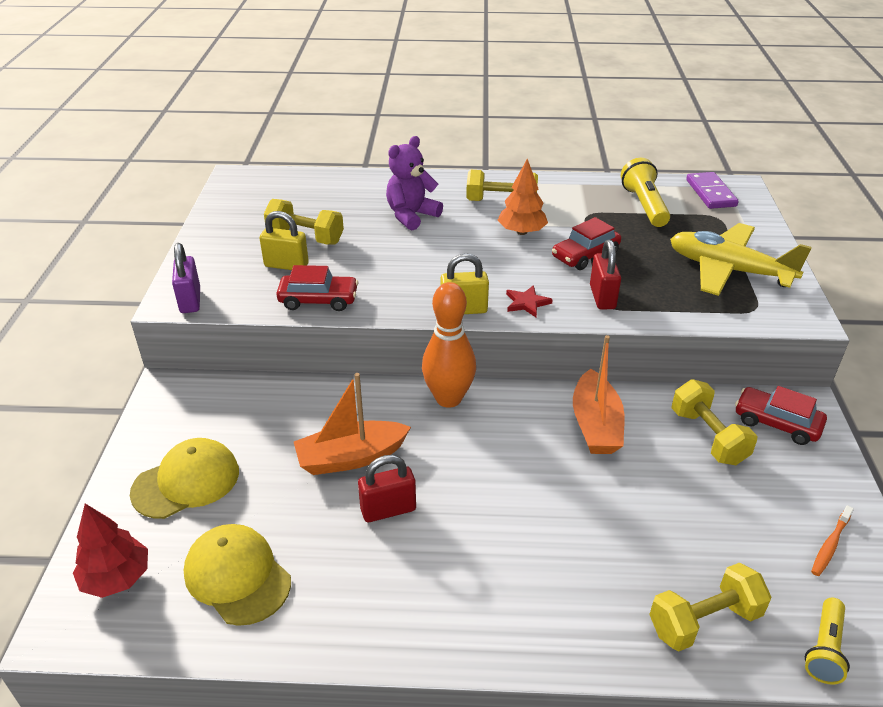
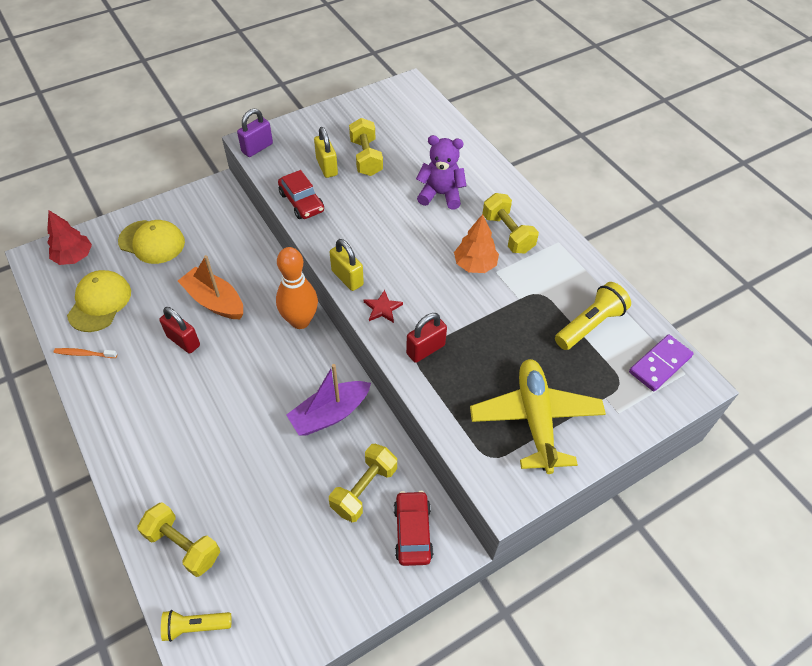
camera: 55 degrees right, 15 degrees up
(585, 255) = (475, 316): red car -> none
(595, 425) = (330, 414): orange boat -> purple boat
(830, 545) = (296, 606): orange toothbrush -> orange toothbrush (84, 354)

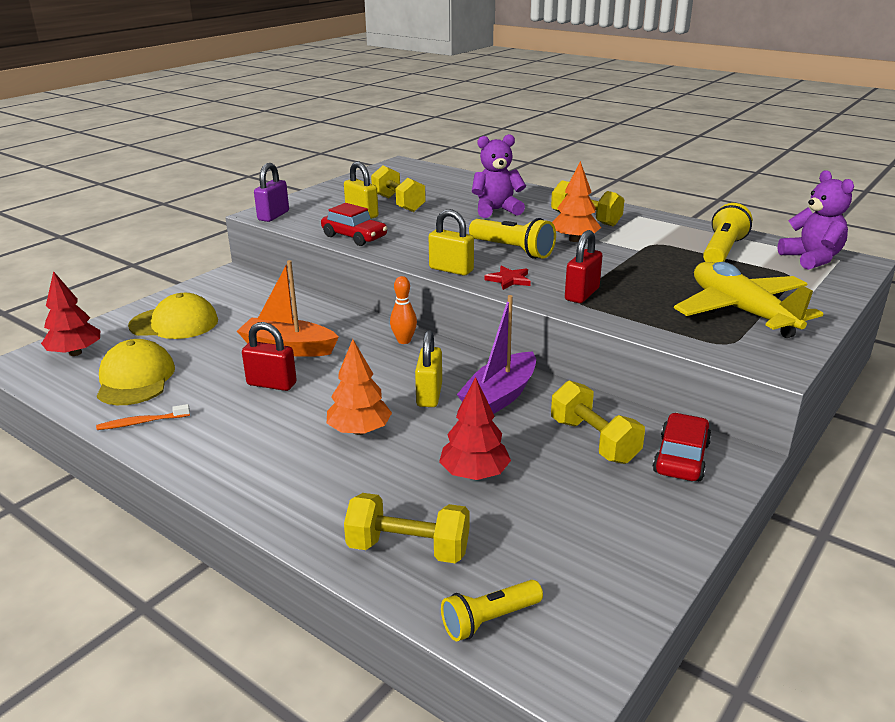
camera: 20 degrees left, 25 degrees down
(214, 416) = (359, 431): none -> orange tree
(263, 491) = (474, 474): none -> red tree
(282, 394) = (429, 395): none -> yellow padlock
(300, 321) = (404, 341): orange bowling pin -> orange bowling pin, size x0.53
(364, 489) = (594, 441): yellow dumbbell -> yellow dumbbell turned 45 degrees counterclockwise
(412, 532) = (681, 458): red car -> red car turned 45 degrees clockwise
(413, 264) = (513, 250): none -> yellow flashlight
(660, 364) = (811, 259): purple domino -> purple teddy bear

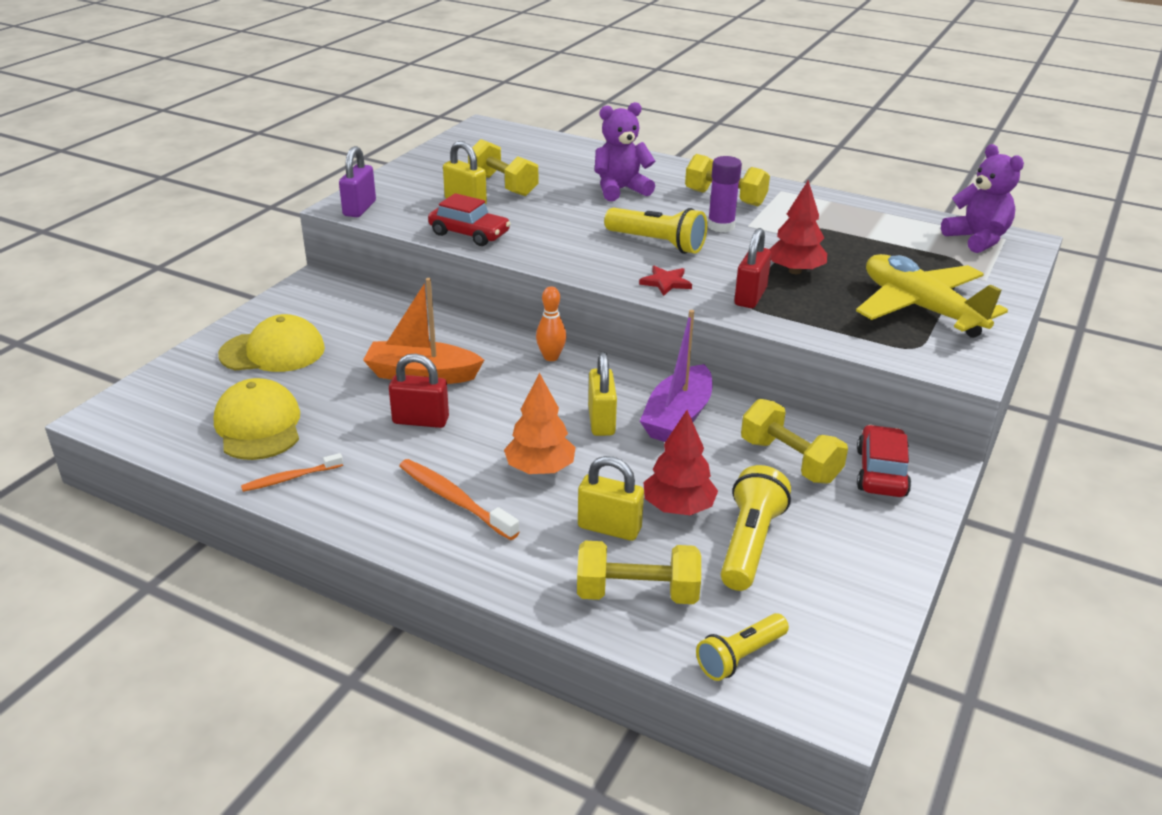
camera: 10 degrees left, 5 degrees up
(75, 353) = (169, 398): red tree -> red tree (794, 271)
(273, 451) = (454, 499): none -> orange toothbrush
(451, 270) = (597, 273): yellow padlock -> yellow padlock (609, 528)
(574, 240) = (721, 226): orange tree -> purple glue stick
(722, 251) = (883, 233): yellow flashlight -> yellow flashlight (749, 544)

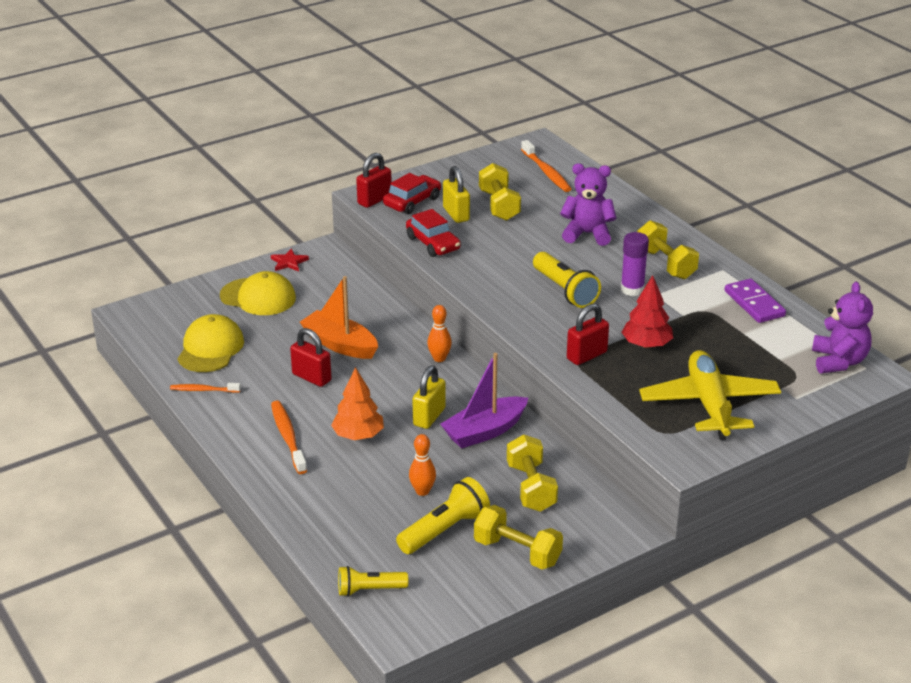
camera: 30 degrees right, 0 degrees up
(359, 208) = (374, 200): purple padlock -> red padlock
(520, 148) = (546, 172): none -> orange toothbrush
(609, 528) = (366, 488): yellow padlock -> none
(637, 593) = (344, 532): yellow dumbbell -> yellow dumbbell (517, 552)
(666, 282) = (536, 325): red star -> red star (289, 262)
(678, 507) = (422, 491): red tree -> orange bowling pin
(845, 211) = (754, 303): none -> purple domino
(881, 472) = (587, 518): red car -> red car (412, 202)

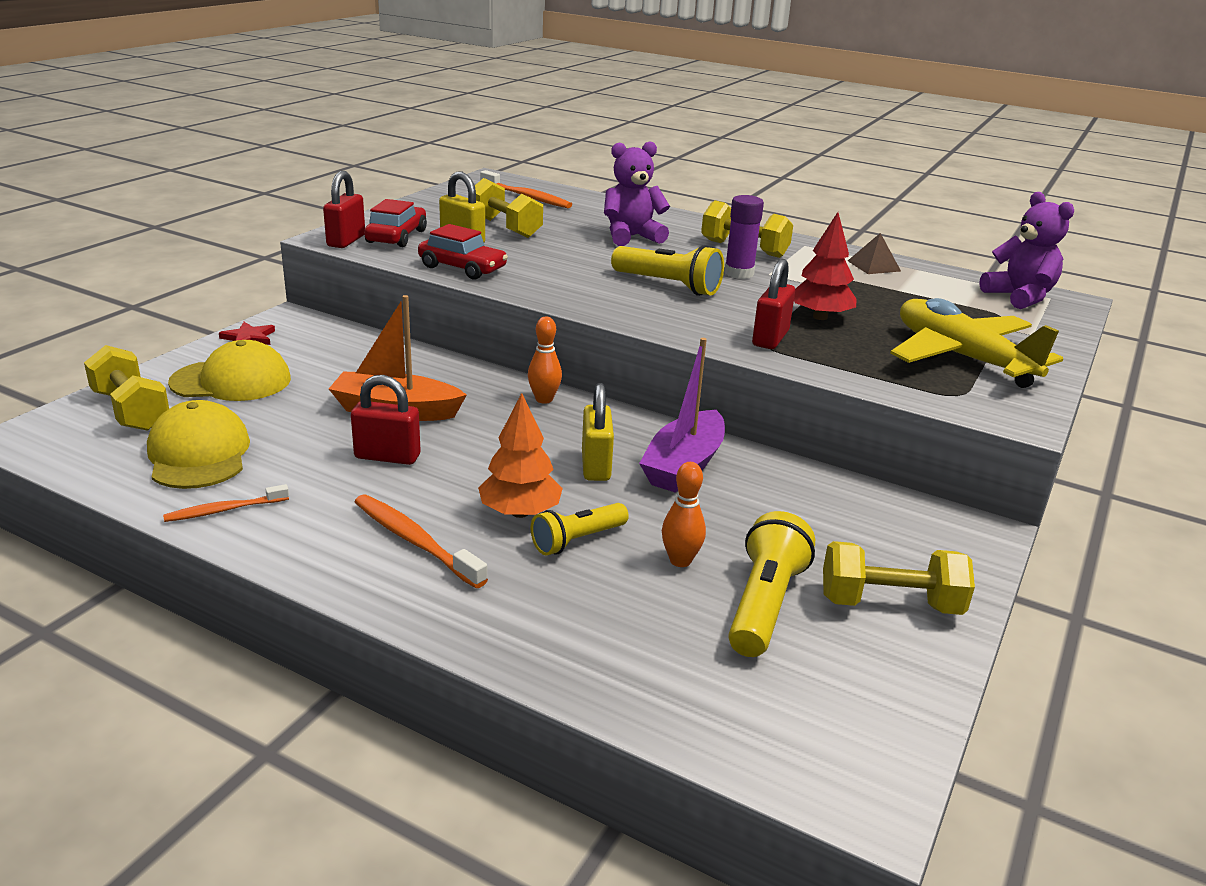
camera: 30 degrees left, 5 degrees down
(369, 590) = (750, 737): yellow flashlight -> yellow flashlight (577, 540)
(531, 487) = (812, 516): yellow dumbbell -> yellow dumbbell (131, 410)
(754, 303) = (874, 266): purple domino -> brown pyramid

